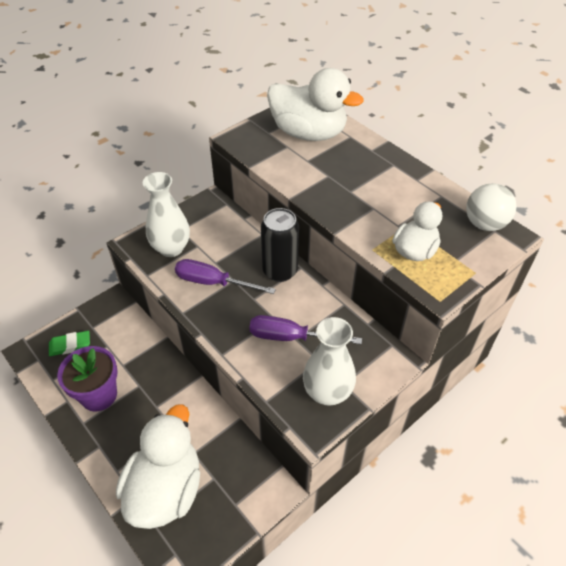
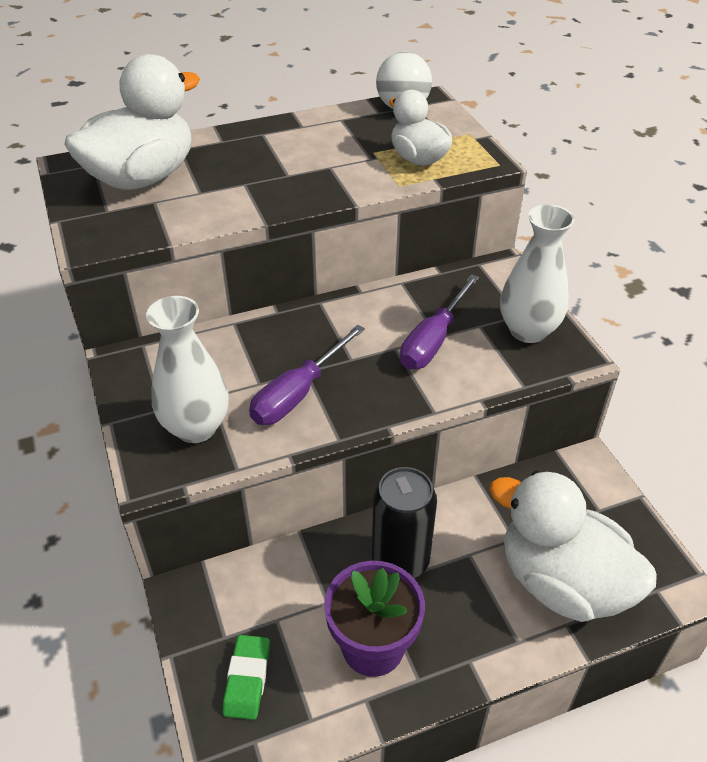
camera: 70 degrees left, 5 degrees down
(280, 271) = (315, 322): black can -> black can (400, 560)

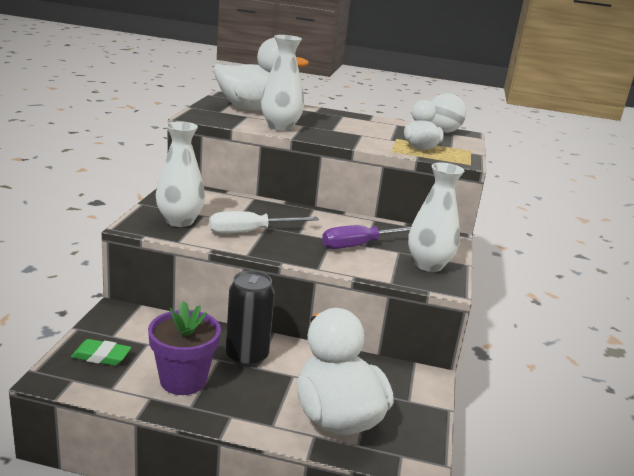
camera: 30 degrees right, 20 degrees down
(224, 205) = (280, 127): none -> white vase
(247, 679) = (101, 356): green eraser -> green eraser turned 60 degrees clockwise
(298, 393) = (250, 232): purple screwdriver -> white screwdriver

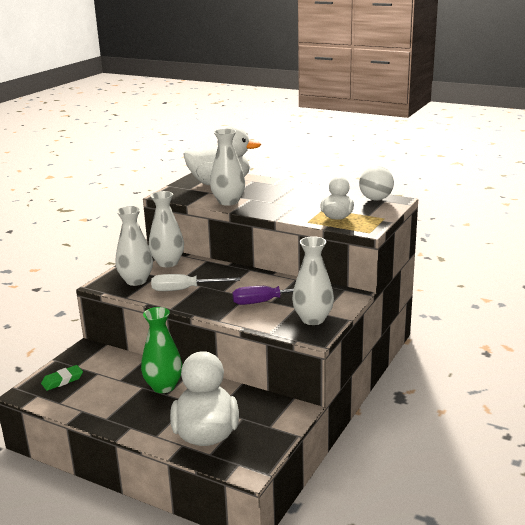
camera: 20 degrees right, 0 degrees up
(101, 356) = (62, 380): green eraser -> green eraser turned 60 degrees counterclockwise
(183, 380) = (110, 400): purple flower pot -> none
(207, 200) = (168, 263): none -> white vase
(247, 357) = (163, 386): black can -> green vase

